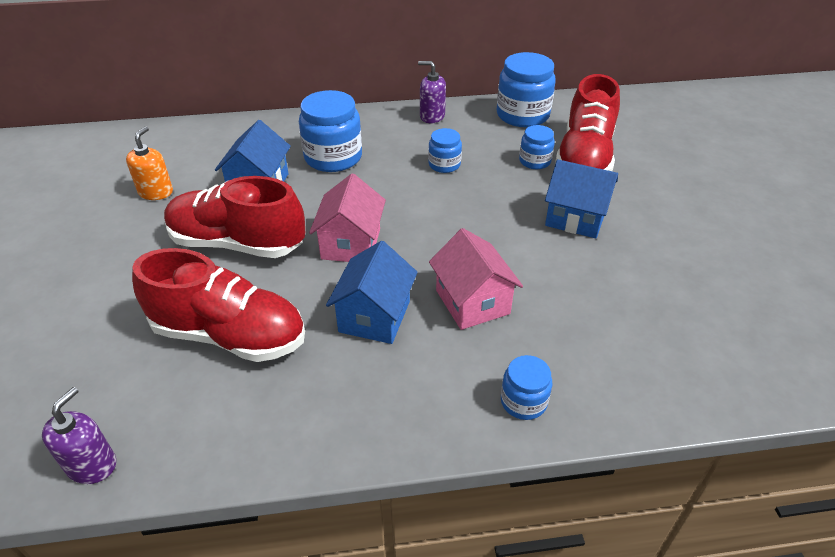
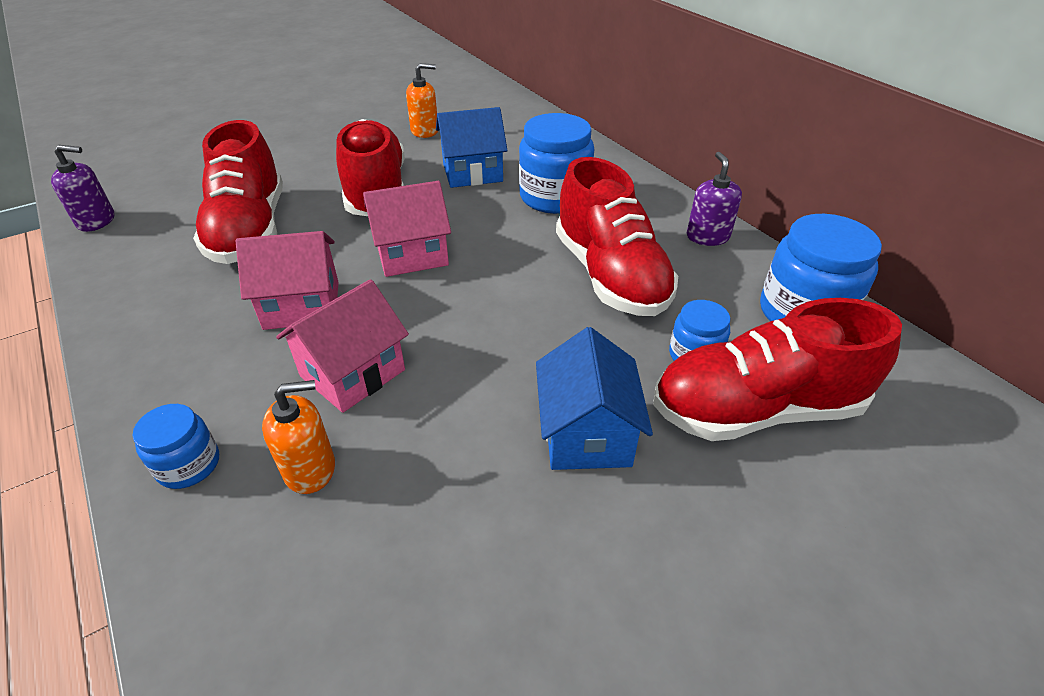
camera: 65 degrees right, 0 degrees up
(374, 316) = (302, 305): blue house -> pink house
(444, 164) = (610, 276): blue jar -> red shoe
(554, 338) = (310, 469): none -> orange soap dispenser

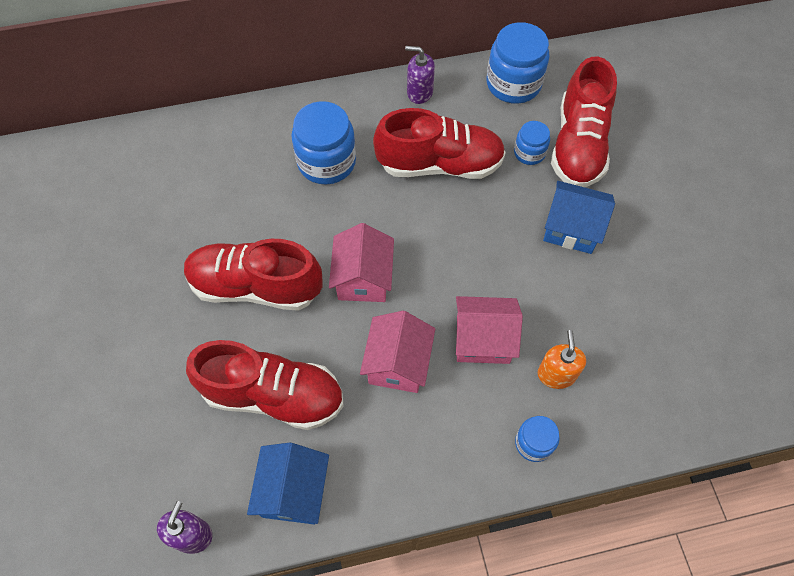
camera: 70 degrees left, 20 degrees up
(352, 373) = (483, 340): pink house -> pink house turned 60 degrees counterclockwise
(425, 131) = (158, 224): orange soap dispenser -> none
(472, 172) = (259, 206): blue house -> blue house (294, 491)

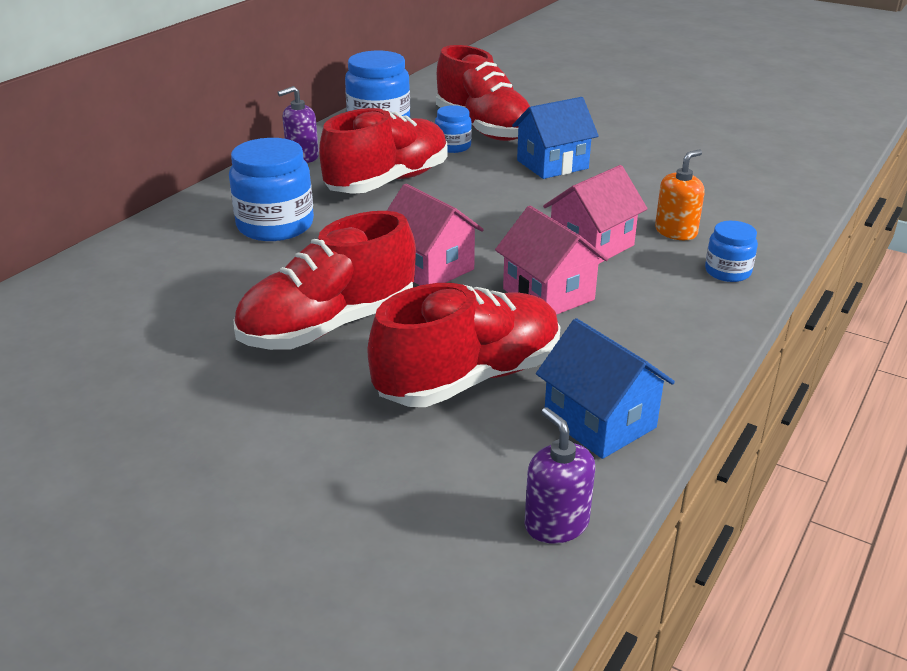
camera: 45 degrees left, 30 degrees down
(556, 374) = (676, 232): orange soap dispenser -> orange soap dispenser turned 90 degrees clockwise

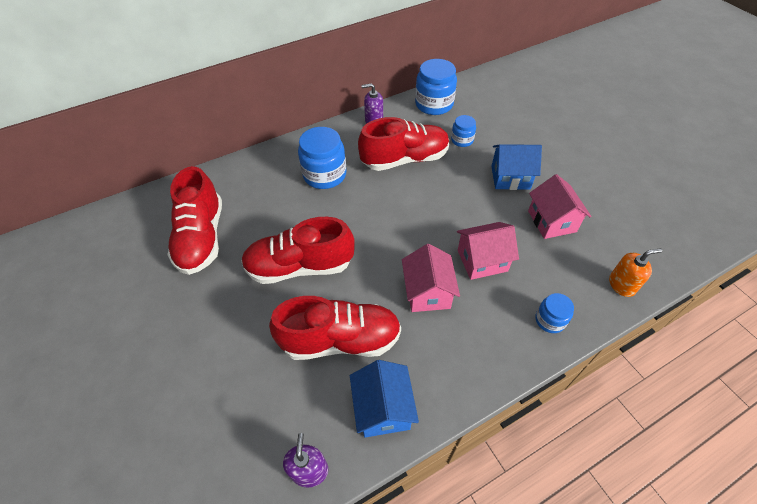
camera: 30 degrees right, 20 degrees up
(430, 267) = (379, 242): pink house -> pink house (551, 221)
(484, 128) = (491, 129): red shoe -> red shoe (202, 238)
(676, 232) = (543, 270): orange soap dispenser -> orange soap dispenser (622, 285)

